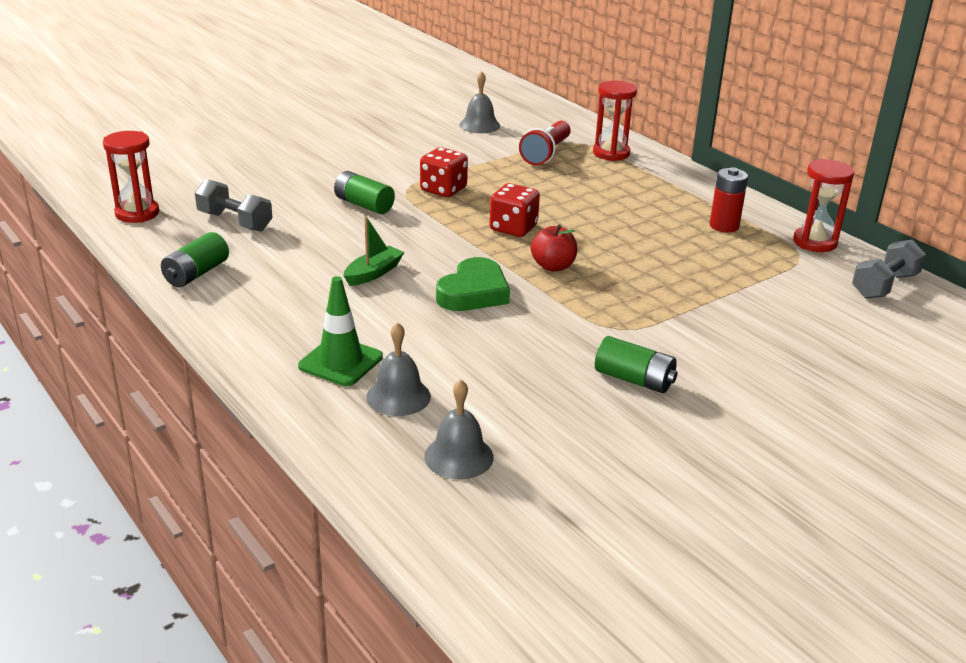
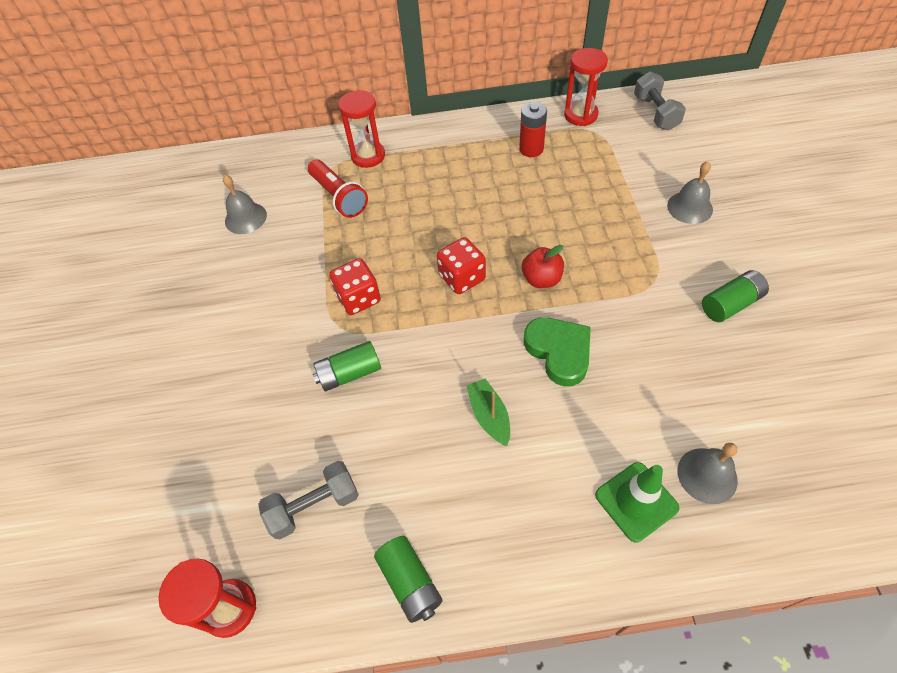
camera: 55 degrees left, 25 degrees up
(459, 456) = (806, 464): grey bell -> grey bell (690, 207)

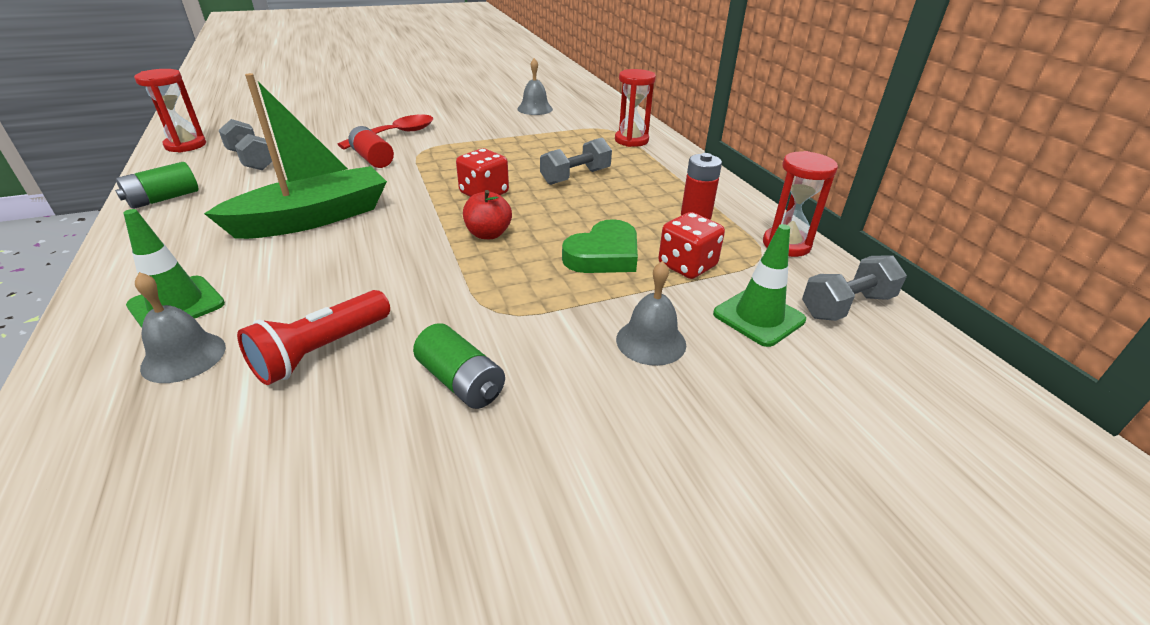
camera: 70 degrees right, 20 degrees down
(280, 353) = (396, 134): none -> red spoon
(339, 197) = (572, 135): red flashlight -> red flashlight (321, 351)
(349, 373) = (373, 159): green battery -> red battery
(358, 298) = (454, 154): red dice -> red dice (687, 265)
(441, 208) = (575, 177): none -> grey dumbbell
(489, 416) = (313, 218): green boat -> green boat, size x2.17
(559, 352) = (385, 249): green heart -> green heart (604, 255)
(665, 153) = (758, 317): none -> green traffic cone

